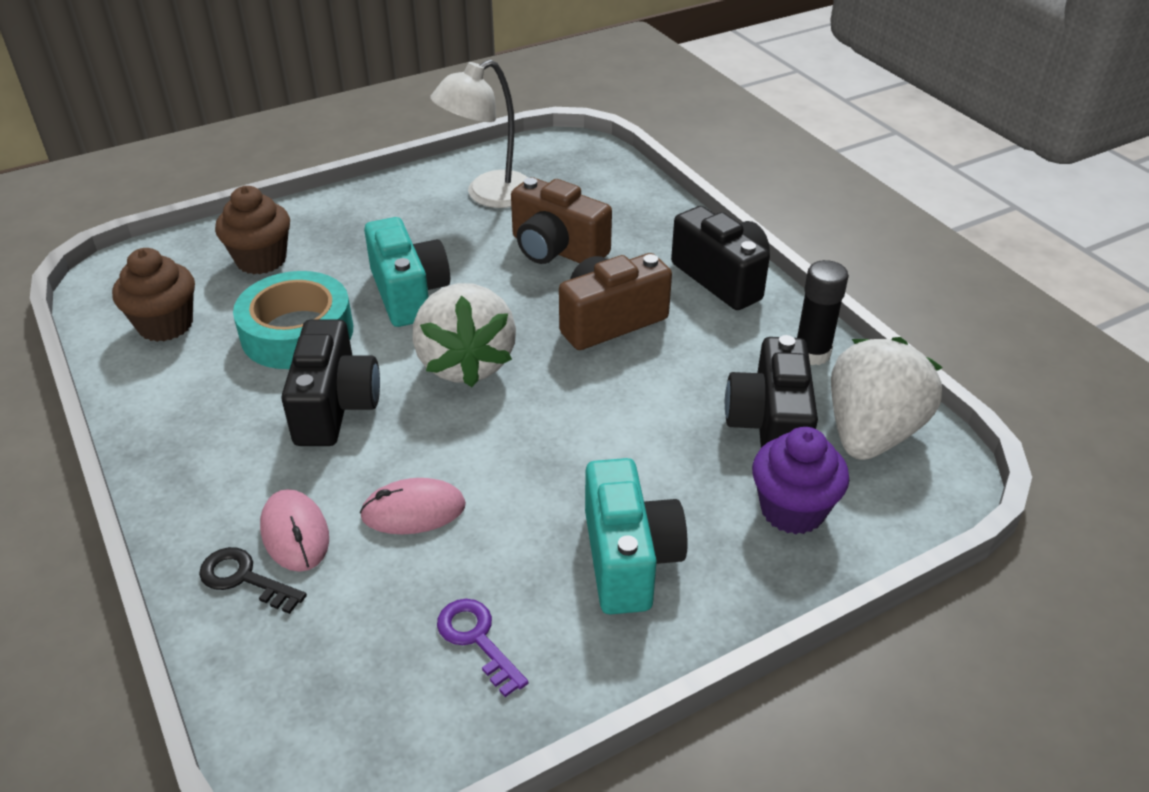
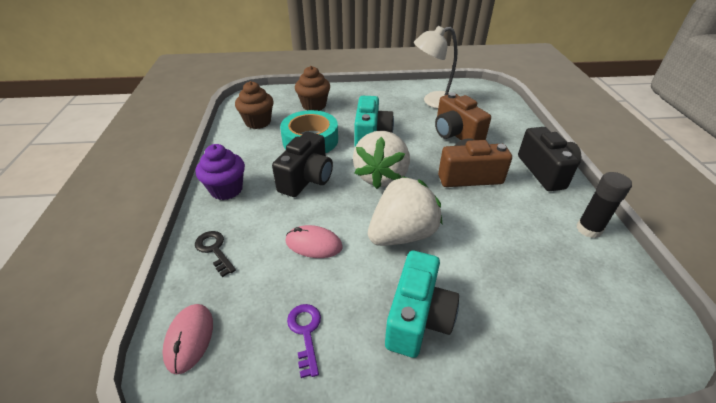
camera: 25 degrees right, 0 degrees up
(295, 533) = (251, 235): pink mouse -> pink mouse (189, 338)
(770, 426) = (544, 265): black camera -> none
(792, 510) = (539, 326): purple cupcake -> purple cupcake (226, 189)
(871, 433) = (615, 293): white strawberry -> white strawberry (402, 234)

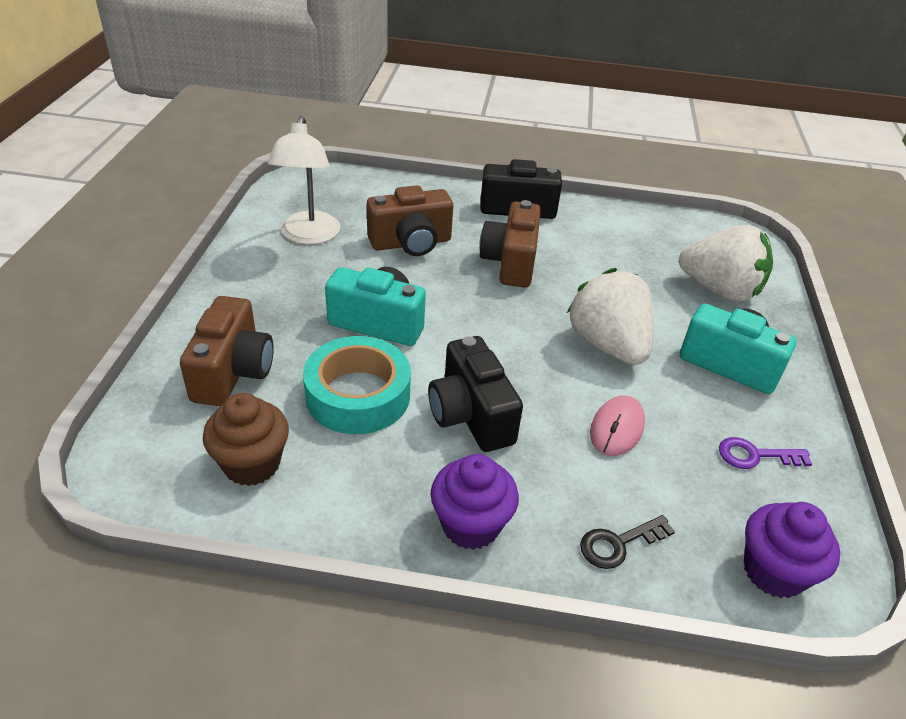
camera: 80 degrees left, 0 degrees up
(189, 338) = (773, 571): pink mouse -> purple cupcake
(307, 179) = (470, 415): black camera -> black camera turned 150 degrees counterclockwise
(314, 105) = (233, 372): brown cupcake -> brown camera
(381, 176) = (488, 336): white strawberry -> white strawberry (720, 290)
(588, 229) = (616, 218): black glue stick -> none

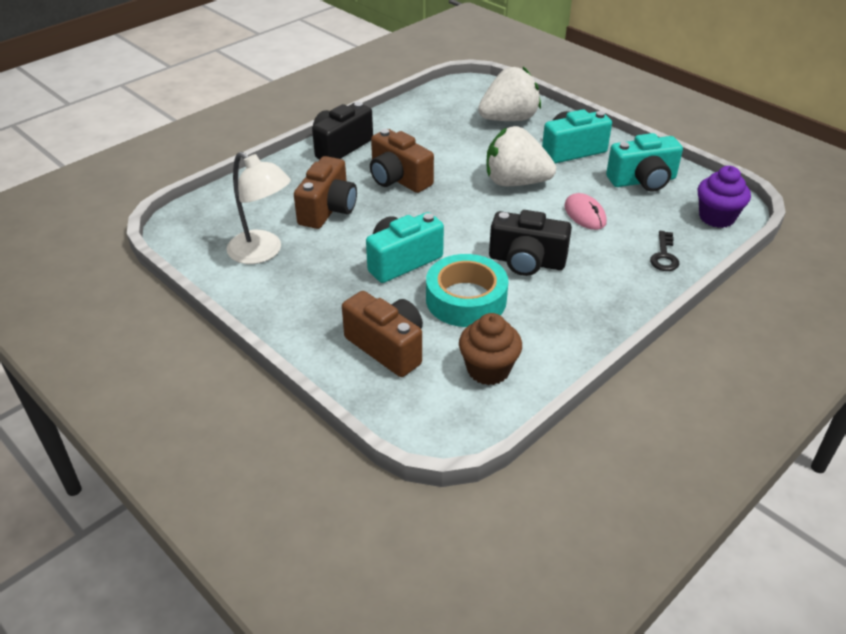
camera: 50 degrees left, 0 degrees up
(470, 525) = (611, 300): purple cupcake -> none
(755, 455) = (643, 181): purple key -> turquoise camera

